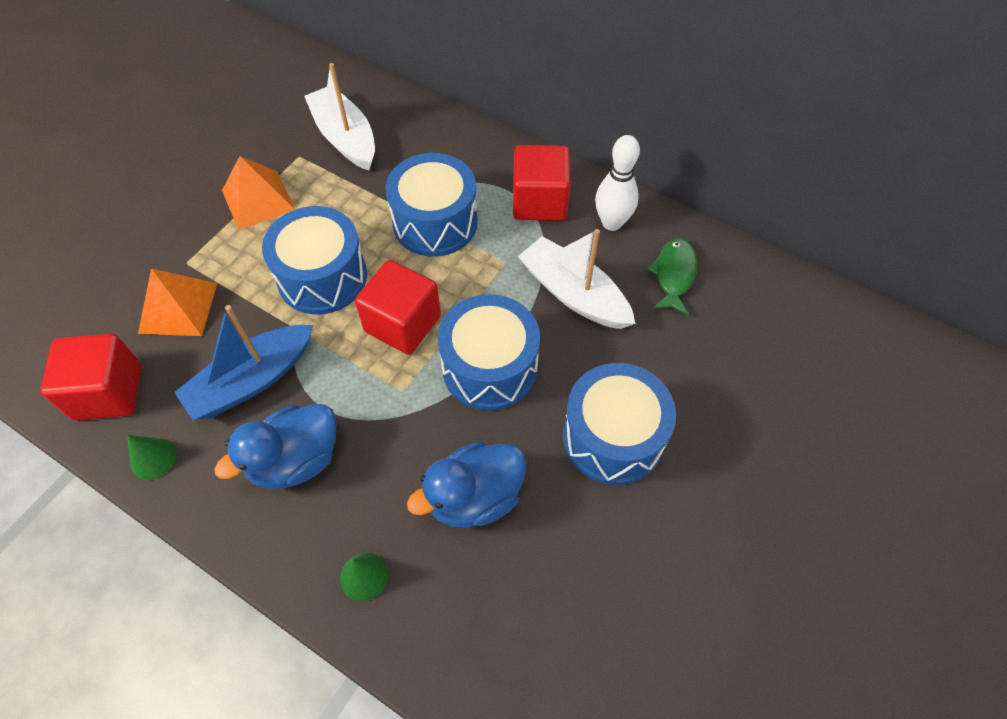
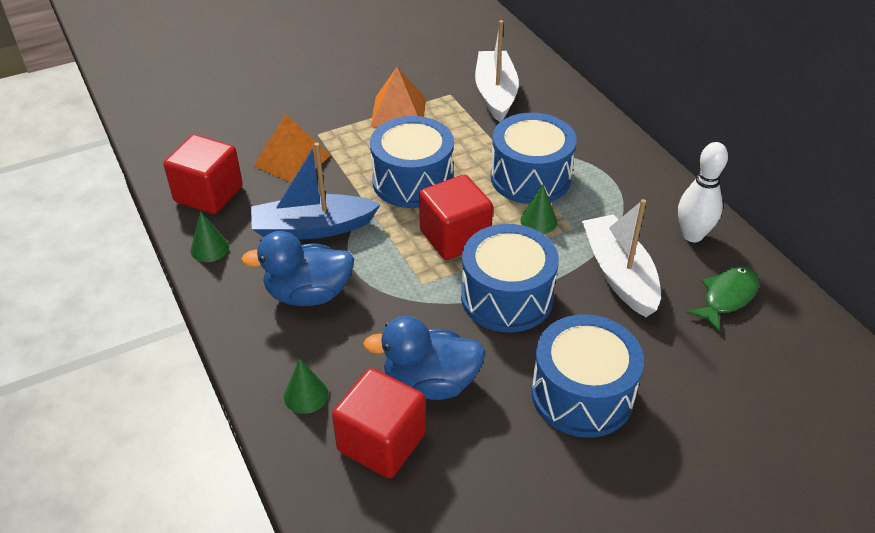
camera: 30 degrees right, 15 degrees down
(470, 269) = (538, 221): none -> green cone
(539, 201) = (634, 195): red cube -> red cube (381, 442)

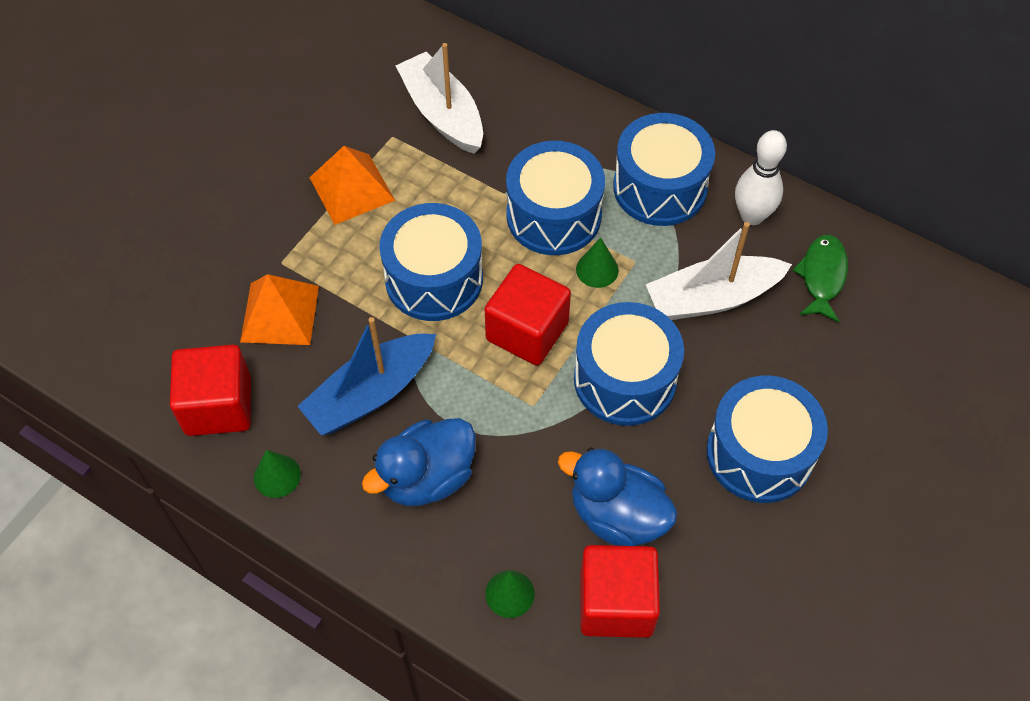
camera: 30 degrees left, 15 degrees up
(430, 383) = (617, 515): blue duck -> blue duck turned 60 degrees clockwise
(619, 274) = (712, 298): white boat -> white boat turned 60 degrees counterclockwise
(627, 190) = (660, 187): none -> blue drum

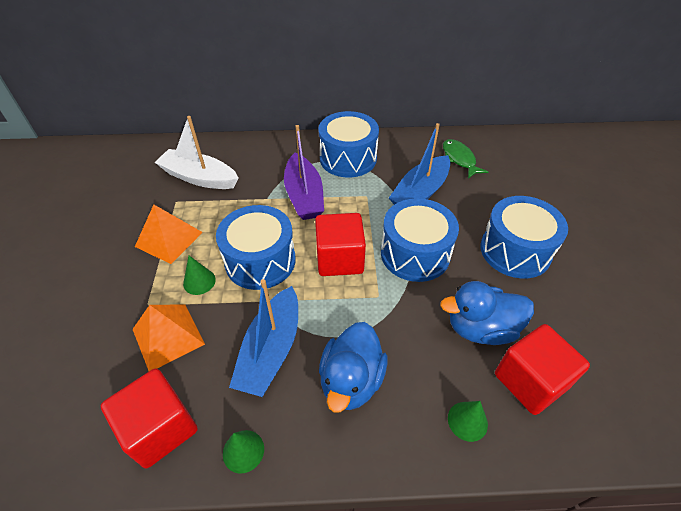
camera: 35 degrees left, 10 degrees down
(553, 216) = (304, 196): blue drum -> purple boat
(597, 269) = (350, 209): green cone -> green cone (199, 281)
(712, 298) = (420, 193): white boat -> blue boat
(752, 216) = (403, 150): white bowling pin -> none

